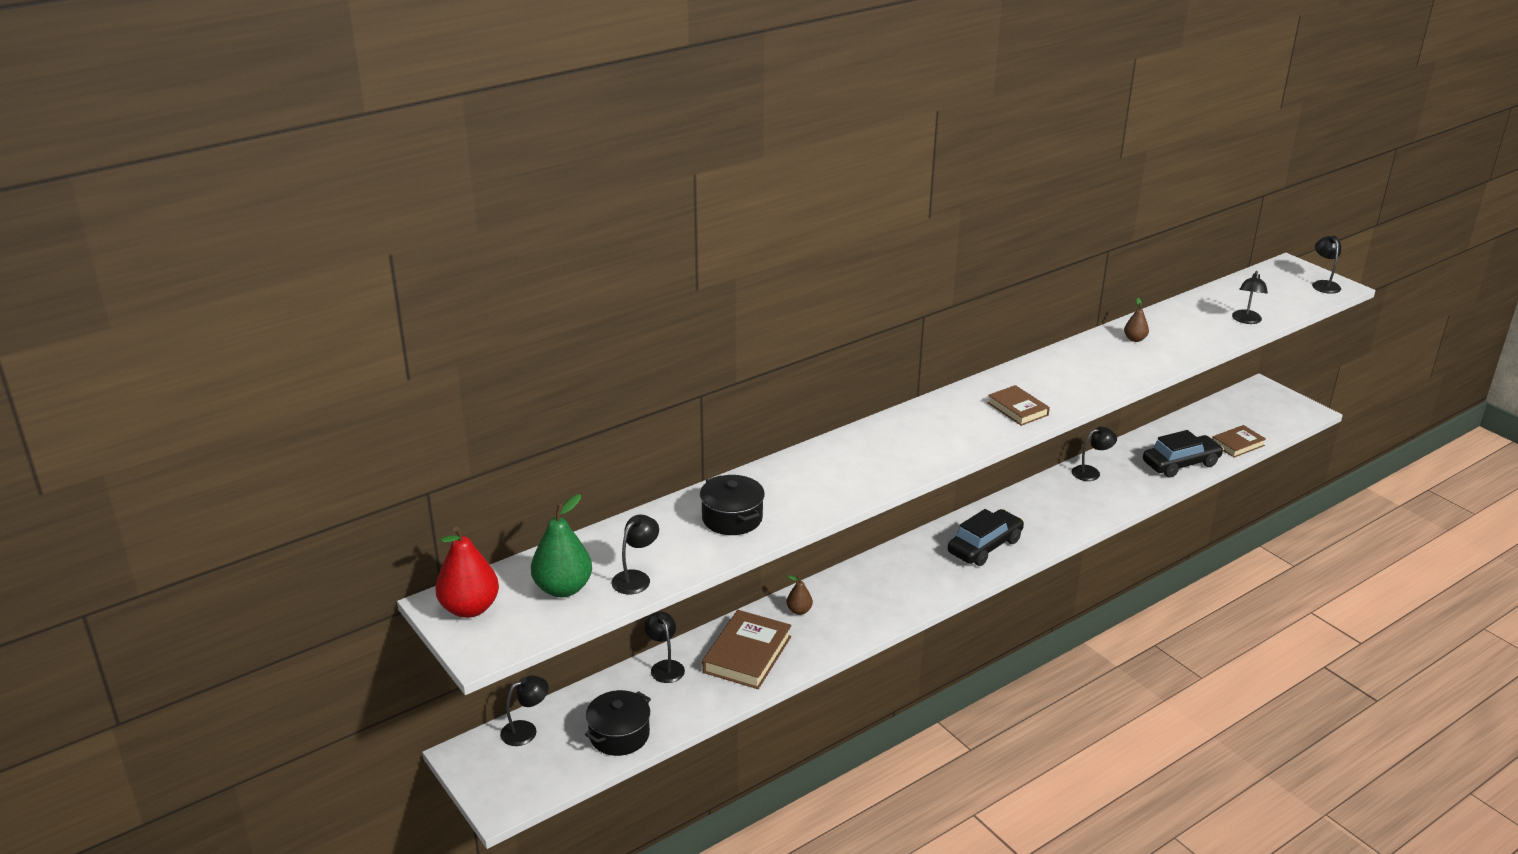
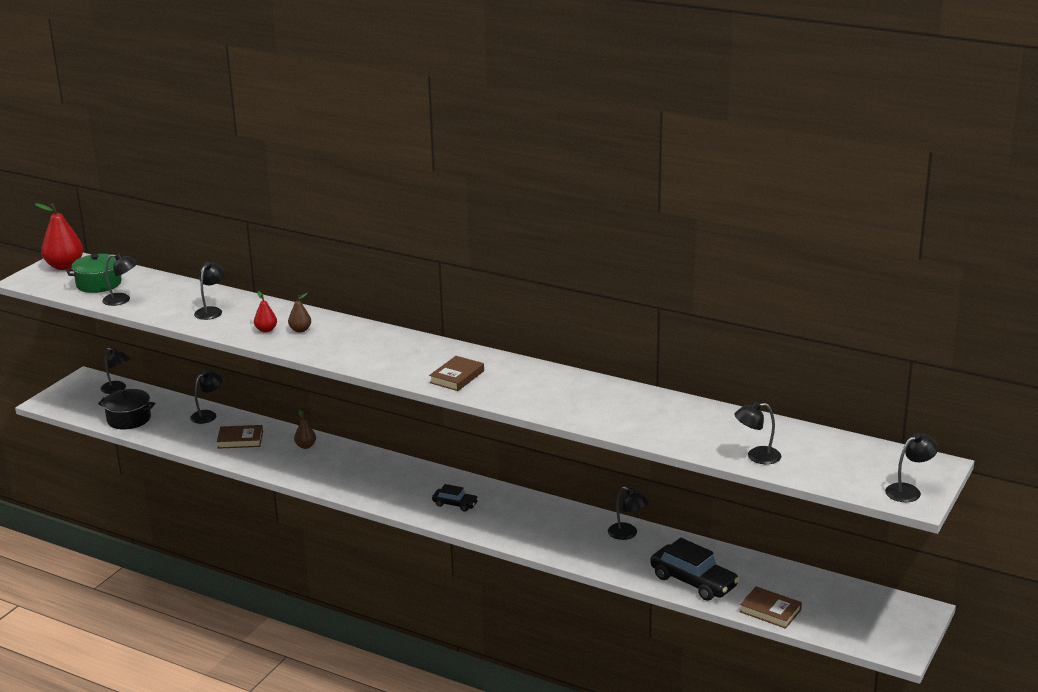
camera: 65 degrees right, 5 degrees down
(563, 588) = (99, 284): green pear -> green pot
(732, 518) = (211, 311): black pot -> black lamp
(747, 654) = (240, 440): brown book -> brown book, size x0.63
(818, 492) = (266, 330): none -> red pear
(985, 546) = (455, 504): black car -> black car, size x0.55
(1135, 339) = (647, 406): brown pear -> brown pear (300, 330)

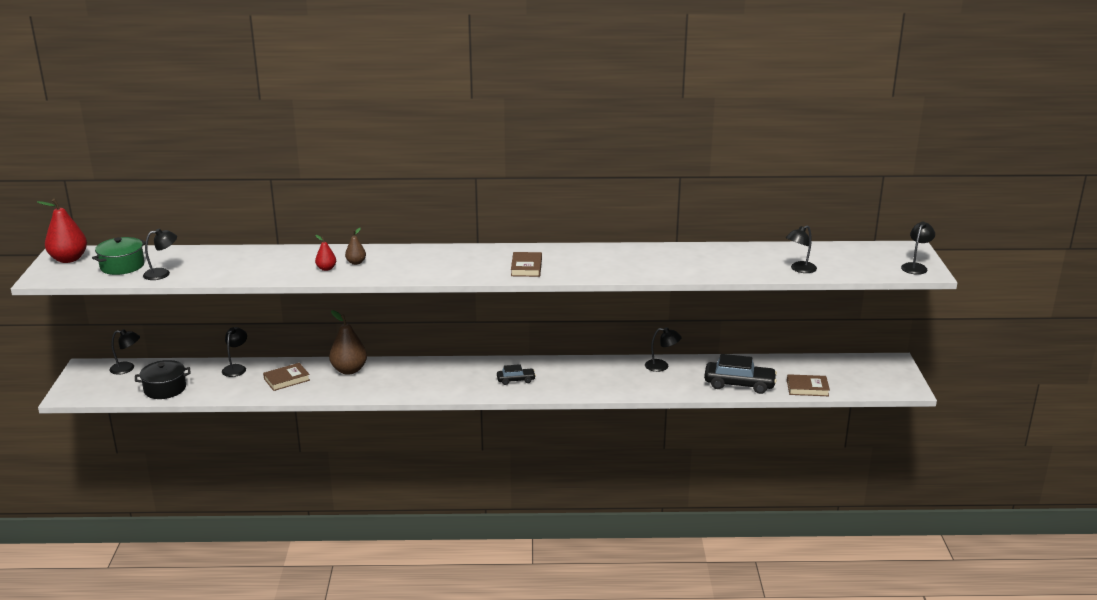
camera: 30 degrees left, 0 degrees up
(211, 311) = (258, 265): black lamp -> none
(306, 446) = (349, 370): brown pear -> brown pear, size x1.92

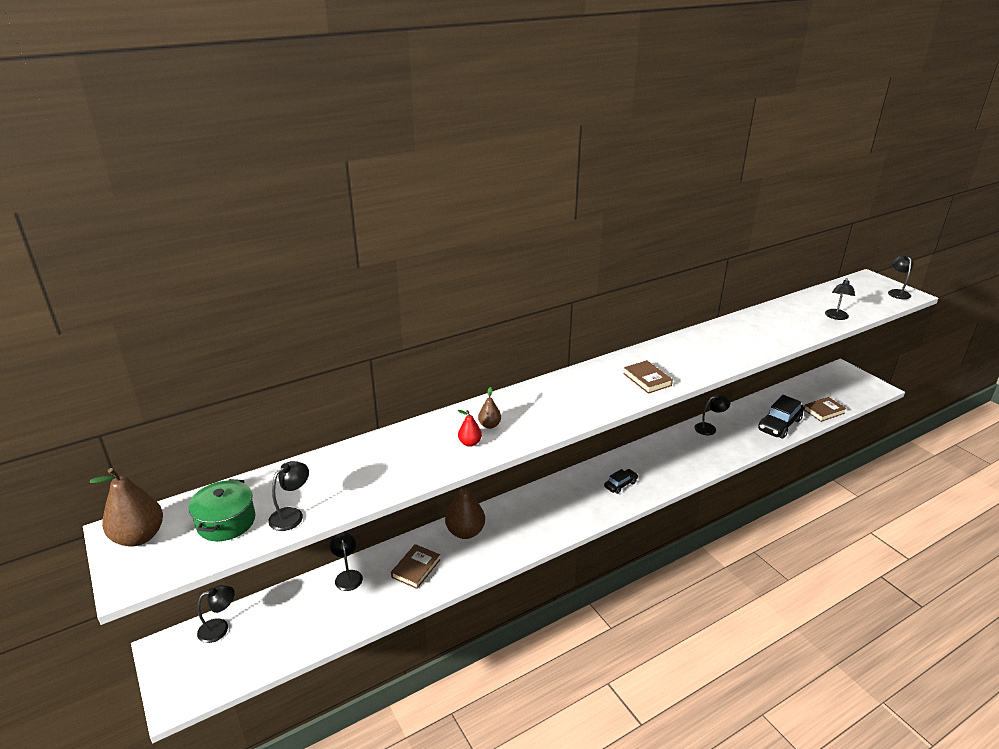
camera: 30 degrees left, 5 degrees up
(69, 259) = (139, 537): red pear -> brown pear
(165, 389) = (293, 637): black pot -> none
(739, 384) = (779, 425): black car -> black car turned 150 degrees clockwise

